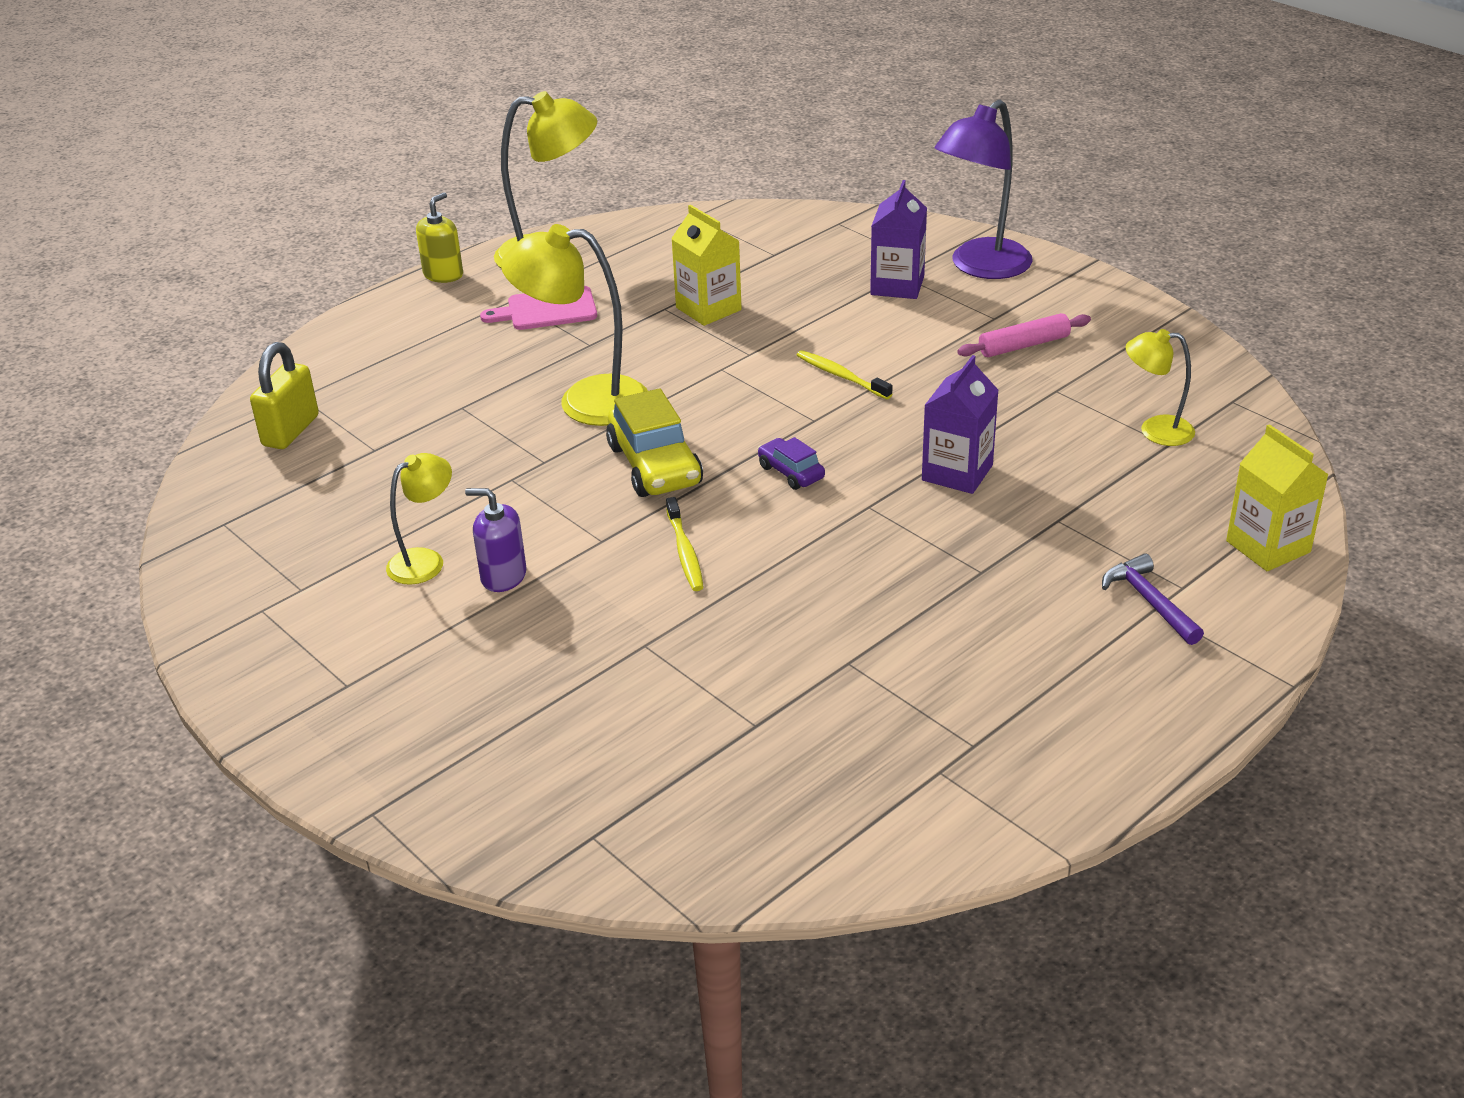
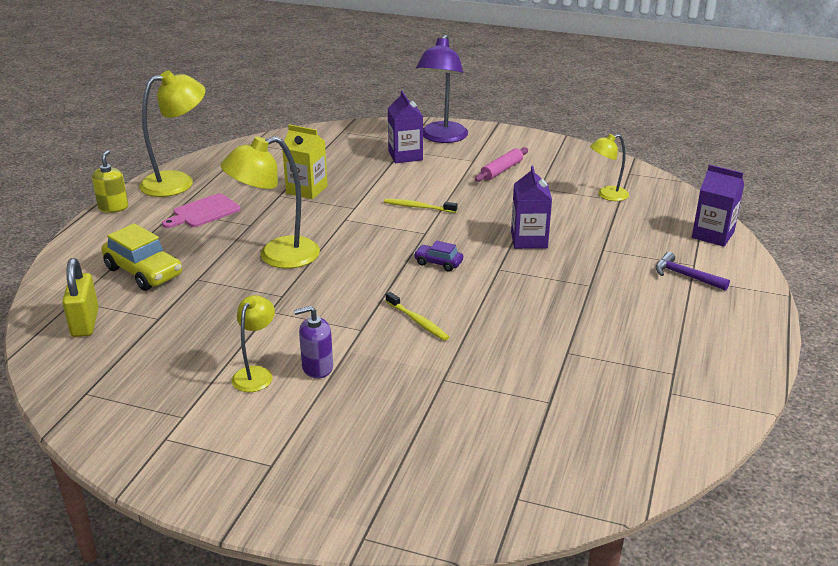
camera: 30 degrees left, 5 degrees down
(655, 465) = (354, 280): yellow car -> yellow car (144, 272)
(1268, 546) = (712, 235): yellow carton -> purple carton

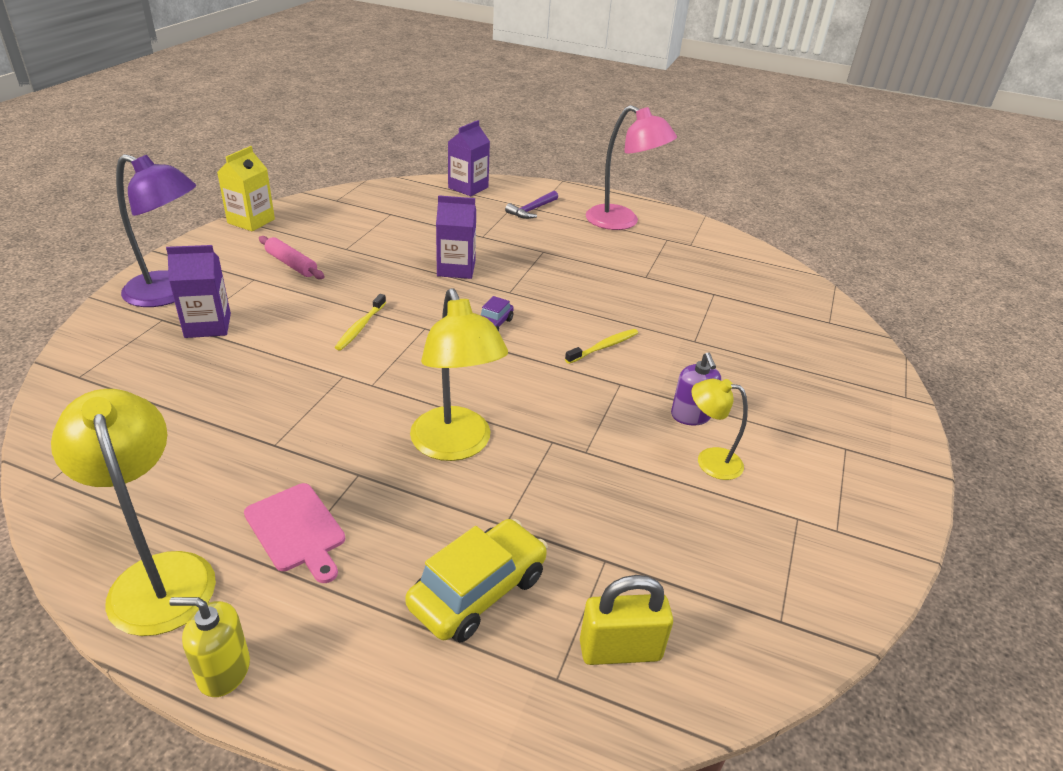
camera: 90 degrees left, 5 degrees up
(307, 190) = (269, 416): yellow carton -> yellow carton (251, 221)
(607, 195) = (378, 217): yellow lamp -> none
(699, 339) = (622, 222): none -> pink lamp

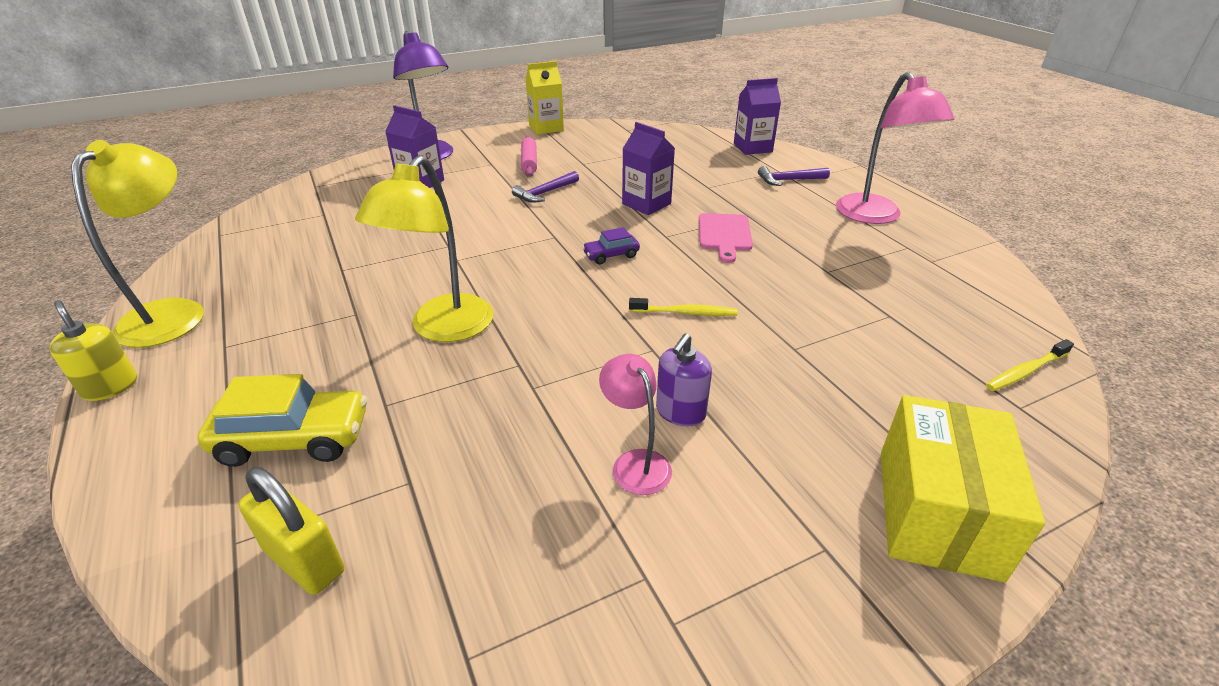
camera: 45 degrees right, 0 degrees up
(297, 530) = (269, 328): pink cutting board -> pink cutting board (724, 234)
(354, 290) = (544, 193): none -> purple hammer
(360, 327) = (510, 219): yellow toothbrush -> yellow toothbrush (1025, 371)
(709, 461) = (635, 462): yellow lamp -> pink lamp
(861, 399) = (937, 512): none -> yellow box

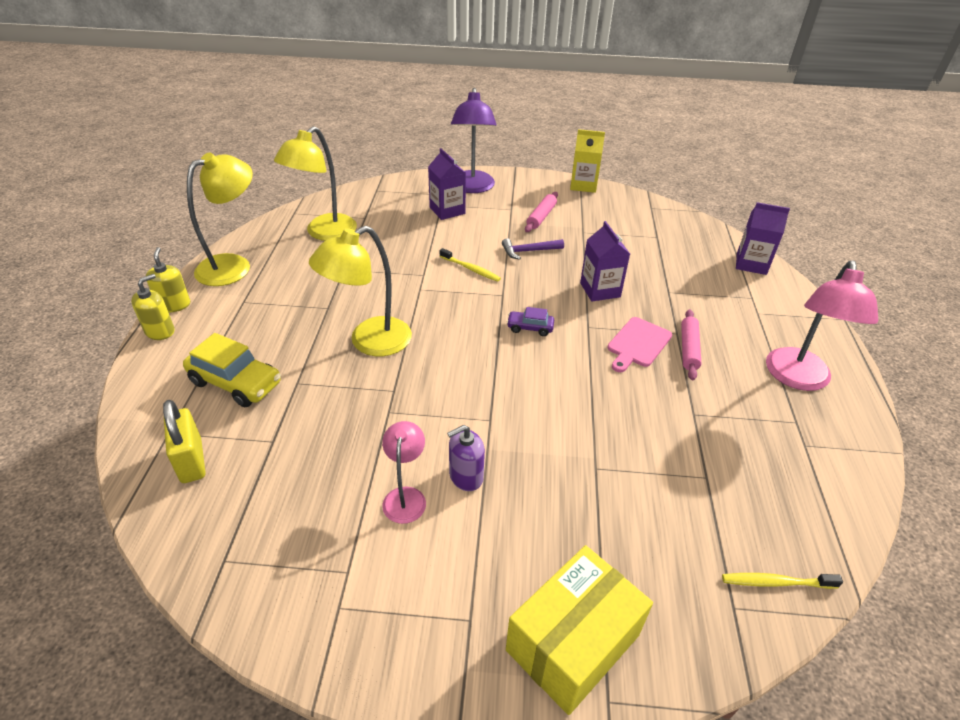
camera: 30 degrees right, 5 degrees up
(111, 426) = (160, 331): none -> yellow soap dispenser
(282, 243) = (324, 233): none -> yellow lamp
(685, 313) = (540, 400): yellow toothbrush -> yellow toothbrush (471, 269)
(770, 224) = (688, 349): none -> pink rolling pin
(788, 180) = (751, 311): purple hammer -> none

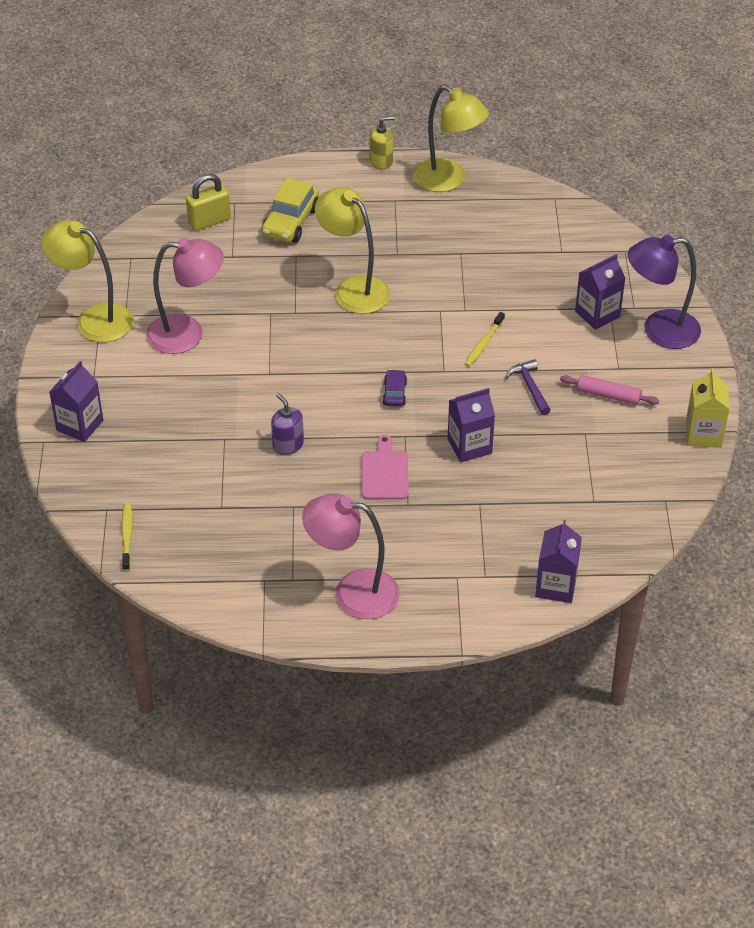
camera: 85 degrees right, 5 degrees up
(160, 331) = (345, 164): yellow soap dispenser -> none
(324, 233) = (522, 227): yellow lamp -> yellow lamp (94, 319)
(405, 496) = (187, 334): pink lamp -> pink lamp, size x1.76
(466, 476) = (209, 364): purple soap dispenser -> purple soap dispenser (288, 445)
(572, 642) = (80, 425): yellow box -> purple carton
(638, 344) = (385, 473): pink cutting board -> pink cutting board turned 60 degrees clockwise
(688, 349) = (384, 511): pink rolling pin -> none

